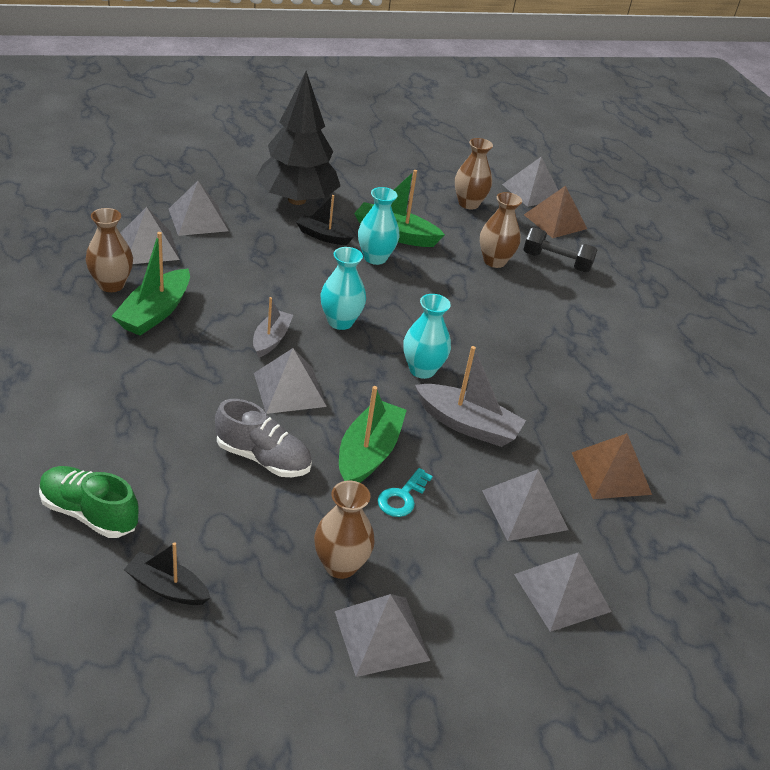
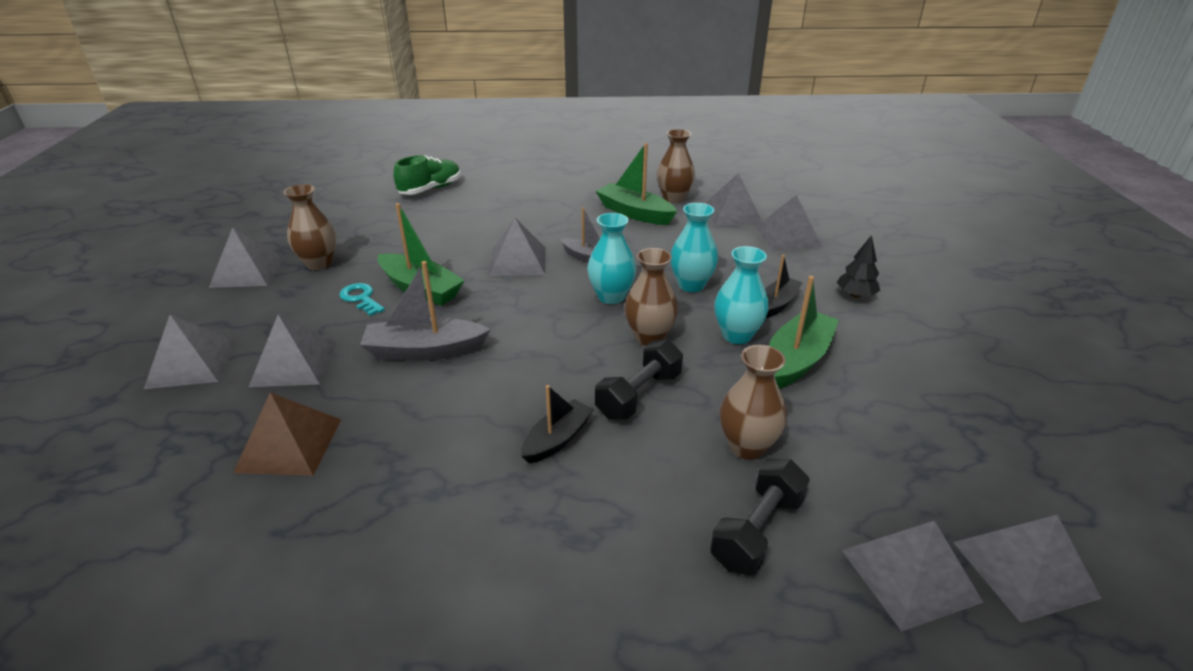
camera: 110 degrees right, 5 degrees down
(167, 588) = (354, 208): black boat -> black boat (557, 439)
(263, 458) = (443, 244): grey shoe -> none
(297, 200) = (855, 295): black tree -> black tree, size x0.40
(422, 370) = (520, 336): turquoise vase -> turquoise vase (691, 285)
(467, 303) = (639, 395): none -> black dumbbell
(467, 424) = (425, 351): grey boat -> grey boat turned 45 degrees clockwise
(468, 204) = (922, 455): brown vase -> brown vase (649, 337)
(555, 221) = (910, 575): brown pyramid -> grey pyramid

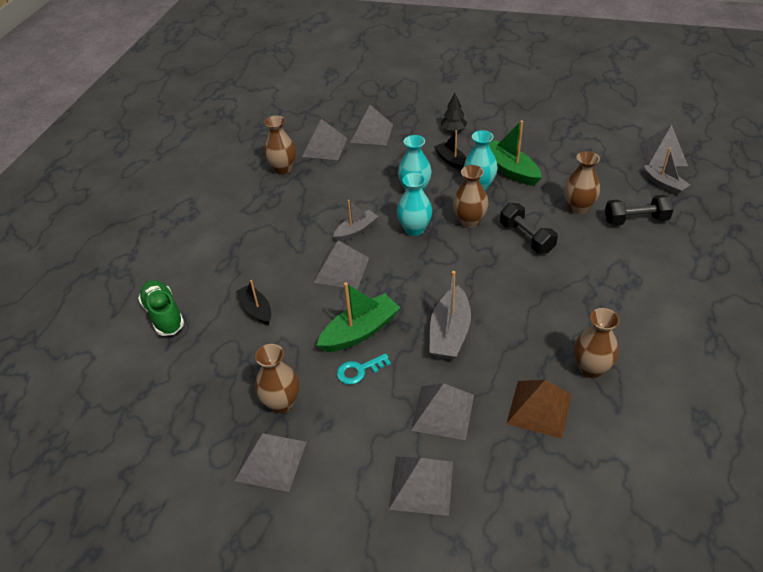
camera: 70 degrees left, 10 degrees up
(363, 493) = (591, 368): none -> brown vase
(557, 439) = (558, 278): black boat -> black boat (256, 310)
(635, 213) = (296, 194): green boat -> none
(757, 531) = (635, 220): black dumbbell -> black dumbbell turned 60 degrees counterclockwise
(910, 575) = (664, 184): grey pyramid -> grey boat

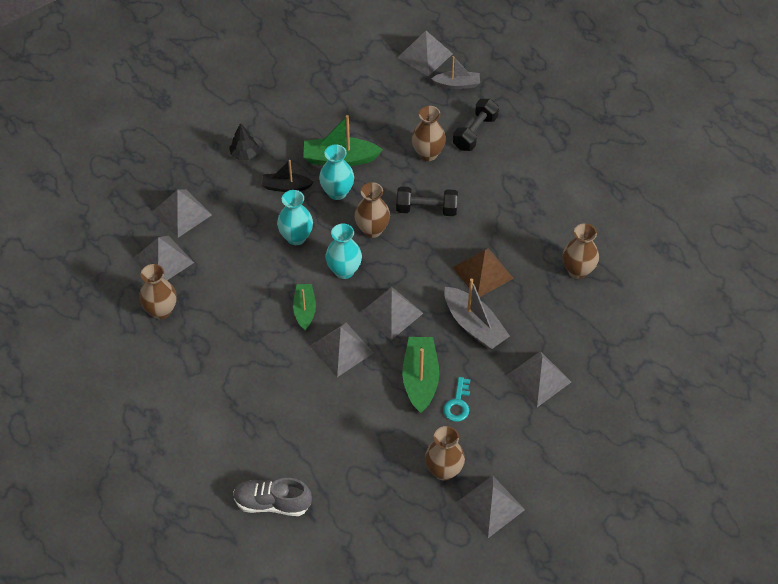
camera: 55 degrees left, 10 degrees up
(164, 315) = (272, 503): green shoe -> grey shoe
(256, 310) = (330, 433): black boat -> none
(356, 231) = (304, 310): grey boat -> green boat
(421, 485) = (583, 430): grey pyramid -> grey pyramid (391, 313)
(539, 408) = (583, 323): brown pyramid -> brown pyramid (482, 272)

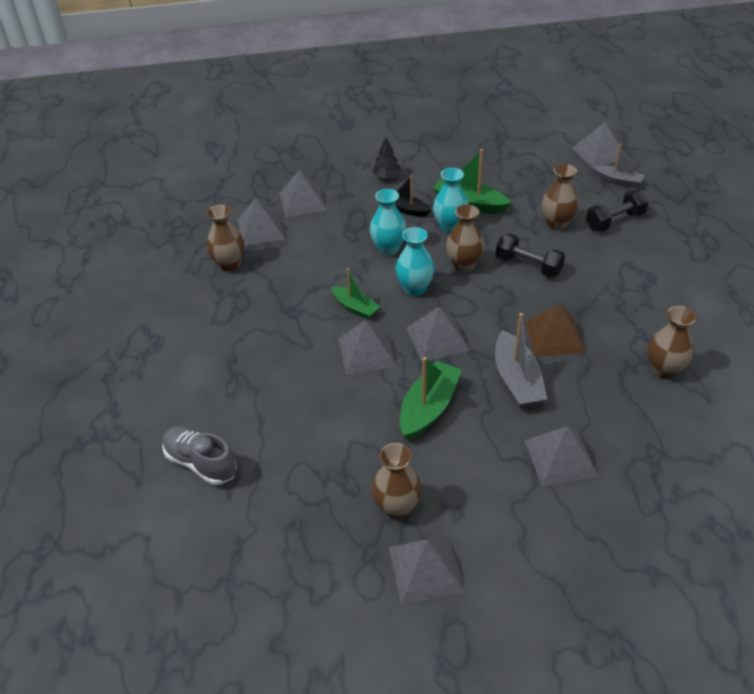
camera: 30 degrees right, 10 degrees down
(304, 310) = (355, 307): green boat -> green boat turned 105 degrees clockwise
(458, 404) = (454, 447): turquoise key -> none

